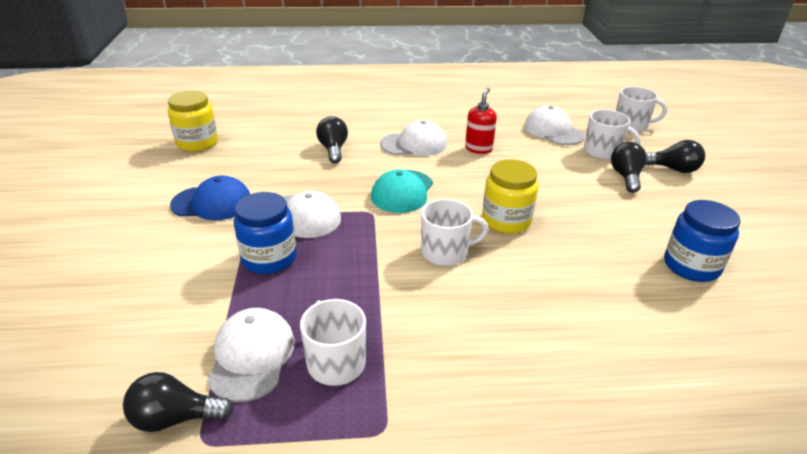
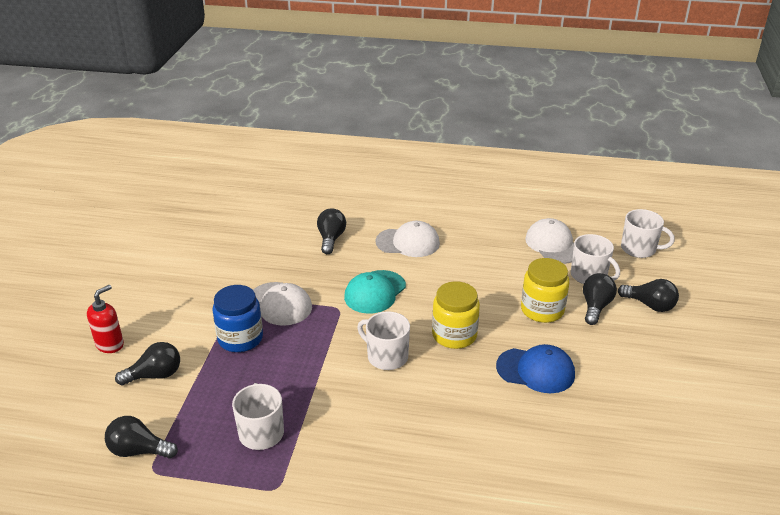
camera: 15 degrees right, 0 degrees up
(172, 316) = (155, 375): none -> black light bulb
(197, 143) = (215, 216): yellow jar -> yellow jar (542, 310)
(212, 203) = (210, 280): blue cap -> blue cap (535, 370)
(251, 356) = (202, 416): white cap -> none
(446, 252) = (386, 356): white mug -> white mug turned 150 degrees counterclockwise
(478, 149) = (467, 256): red soap dispenser -> red soap dispenser (110, 344)
(691, 266) = (599, 405): blue jar -> none

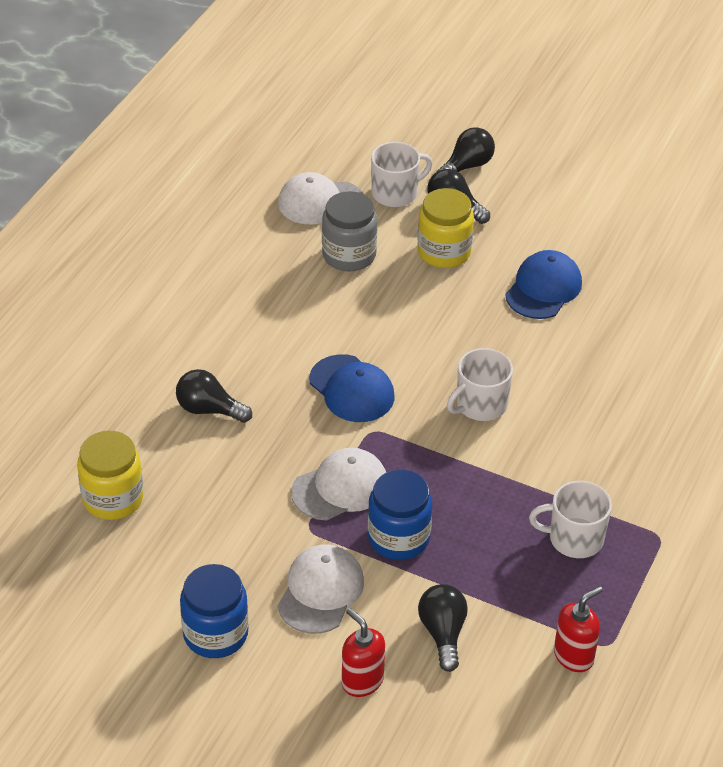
camera: 75 degrees left, 10 degrees up
(139, 451) = (574, 656): black light bulb -> red soap dispenser
(145, 278) = (215, 634): none -> blue jar
(375, 292) = (351, 389): turquoise cap -> blue cap
(408, 242) = (254, 333): white cap -> white cap (320, 591)
(454, 335) = (462, 337): yellow jar -> yellow jar (113, 498)
(508, 267) = (349, 255): none -> grey jar
(639, 249) = (361, 135): white mug -> none

